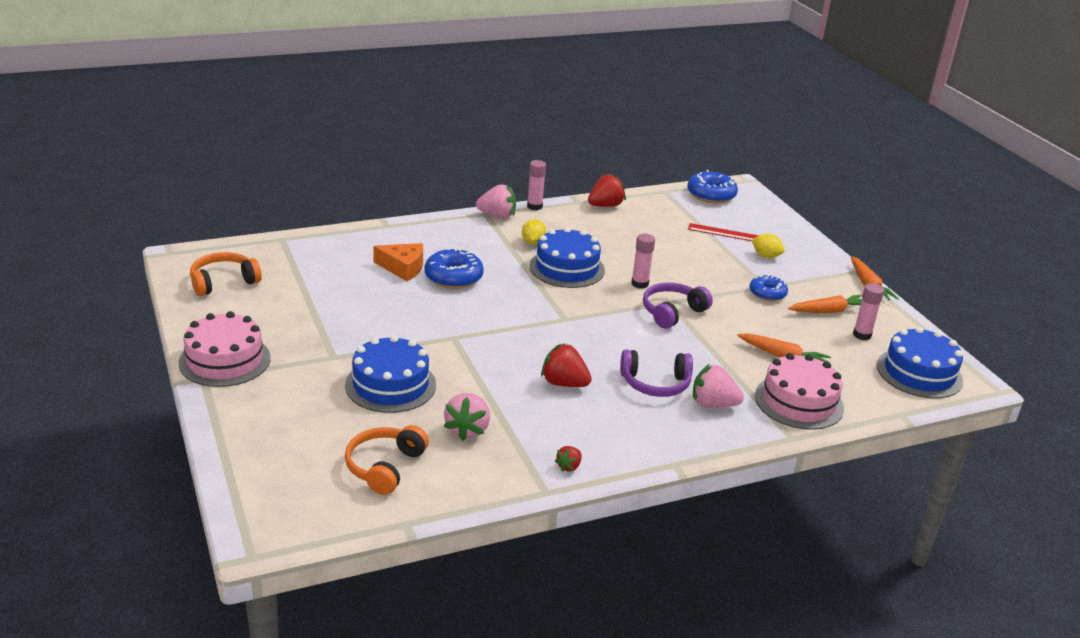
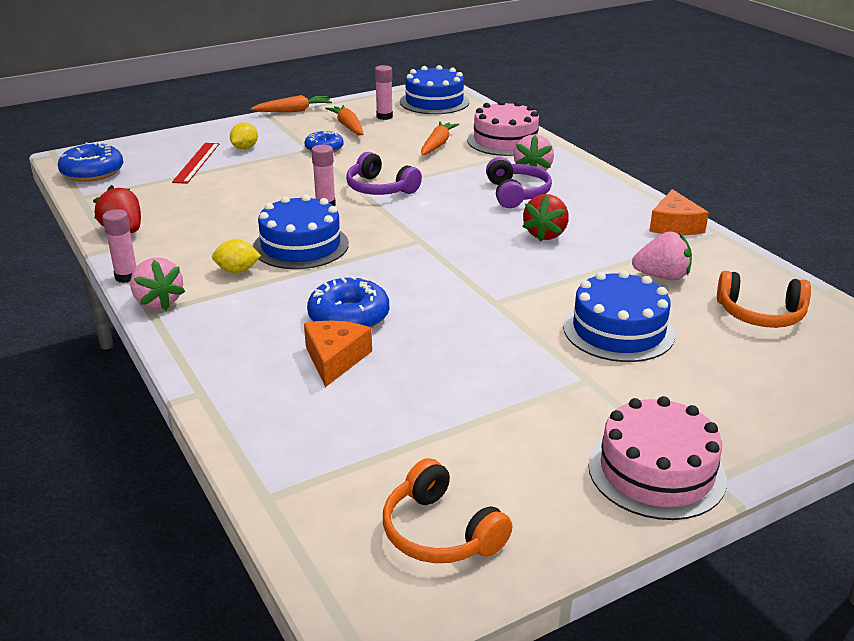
camera: 95 degrees left, 0 degrees up
(497, 216) = (158, 302): pink strawberry -> pink strawberry turned 150 degrees clockwise
(569, 466) = (674, 225): red strawberry -> orange cheese

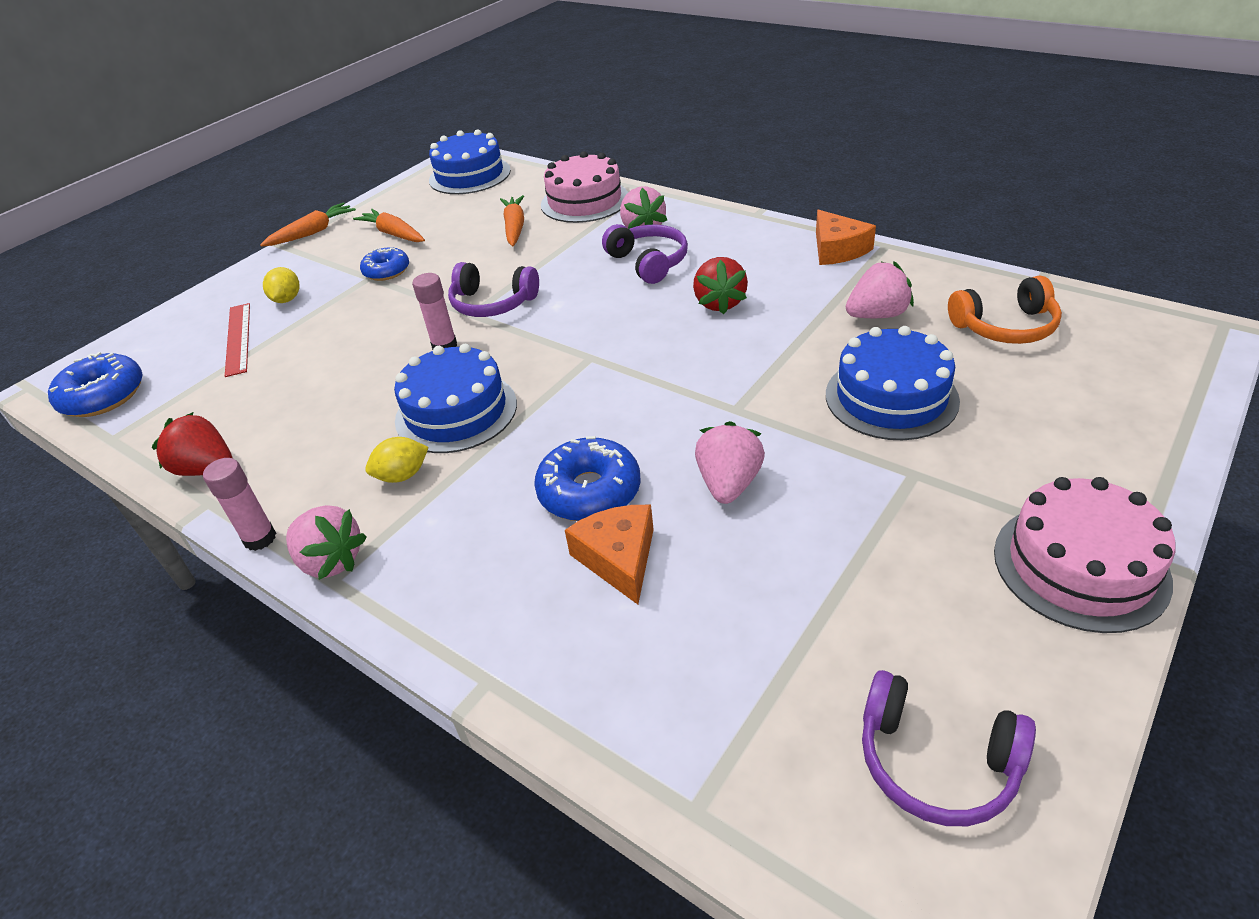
camera: 20 degrees left, 10 degrees up
(384, 117) = (427, 209): pink glue stick -> none
(440, 532) = (936, 762): orange headphones -> purple headphones
(447, 343) = (728, 484): none -> pink strawberry

